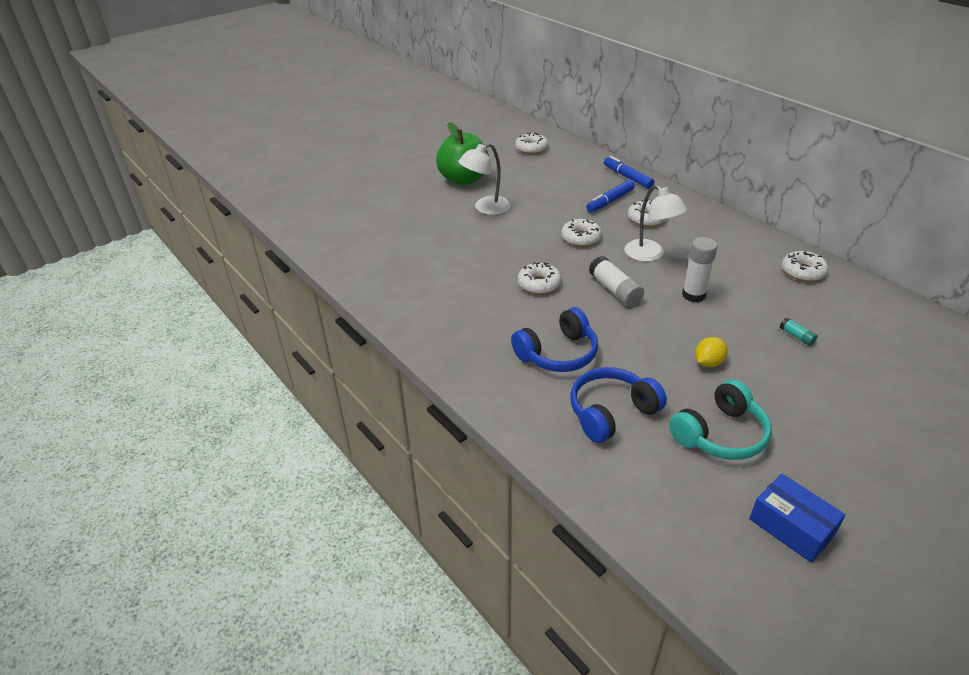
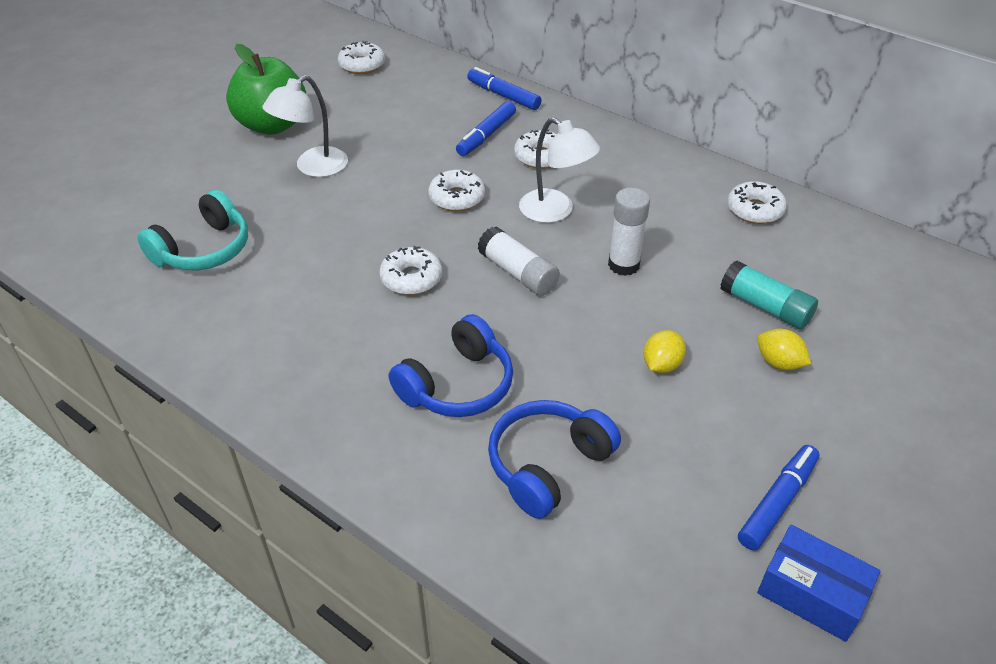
camera: 15 degrees left, 5 degrees up
(720, 434) = (697, 471): turquoise headphones -> turquoise headphones (204, 249)
(777, 464) = (777, 502): none -> blue marker
(796, 336) = (765, 307): turquoise glue stick -> turquoise glue stick, size x1.94
(799, 374) = (779, 363): none -> yellow lemon

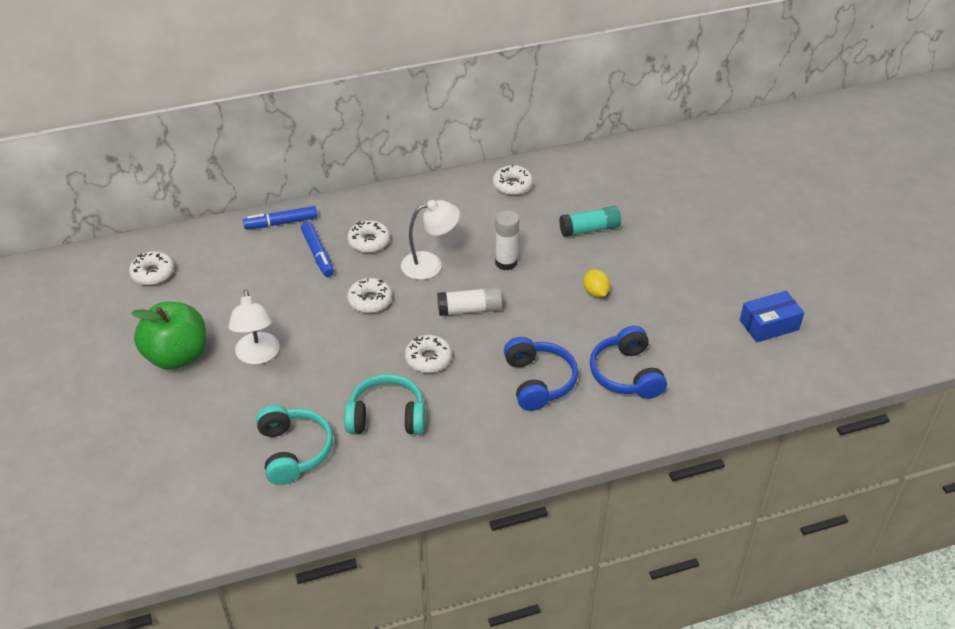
camera: 55 degrees left, 0 degrees up
(300, 289) = (387, 417): none -> turquoise headphones
(777, 502) = (714, 305): blue marker -> none
(779, 363) = (632, 249): yellow lemon -> none

